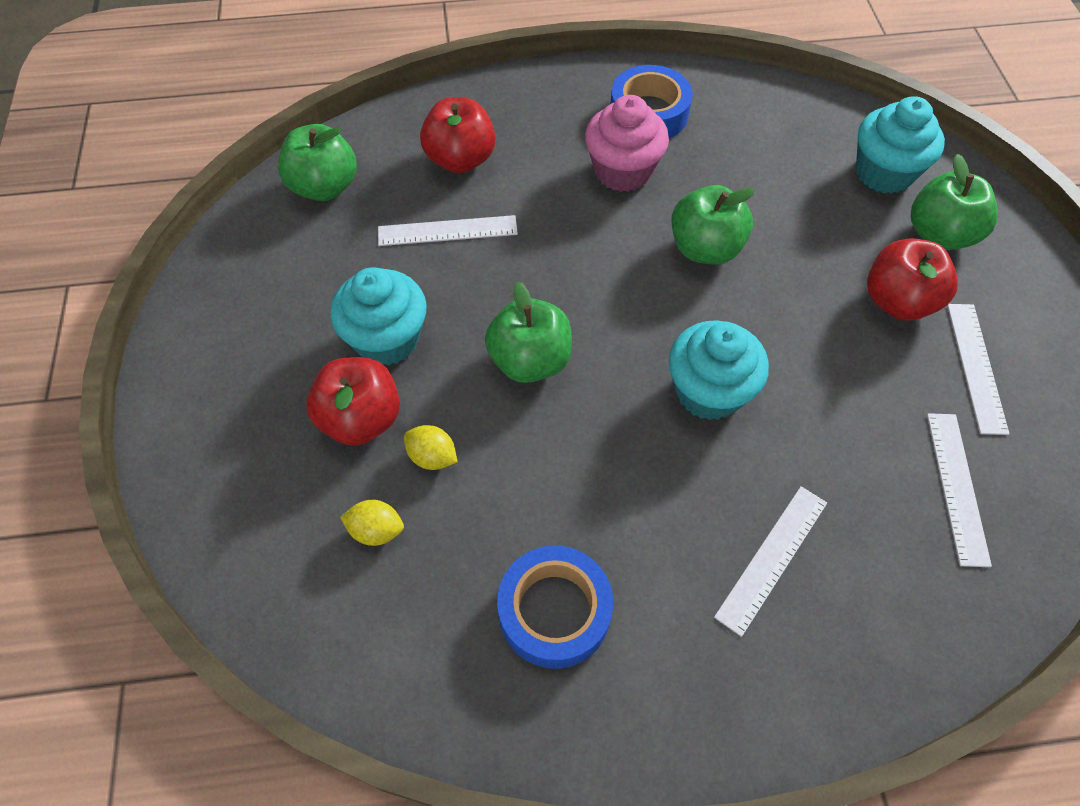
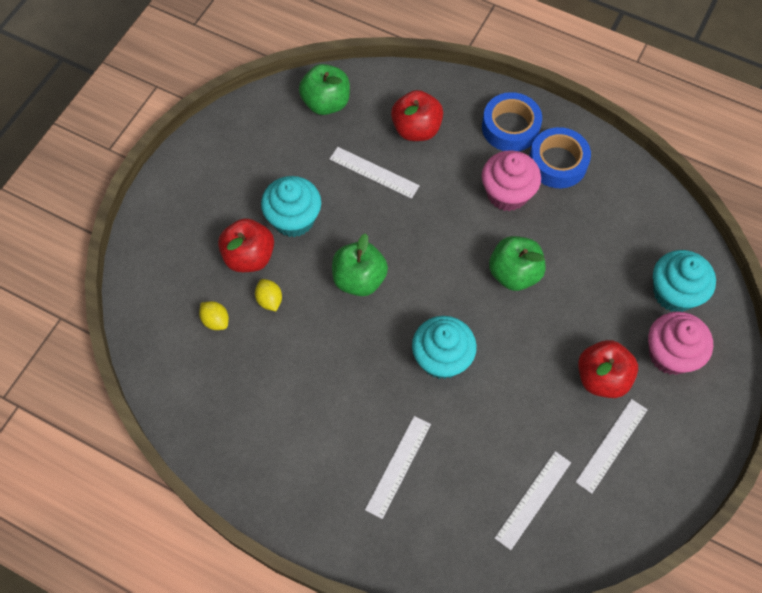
camera: 35 degrees right, 5 degrees up
(554, 611) = (270, 417): blue tape -> blue tape (510, 127)
(772, 558) = (398, 466): white ruler -> white ruler turned 45 degrees counterclockwise
(939, 235) = (670, 354): green apple -> pink cupcake

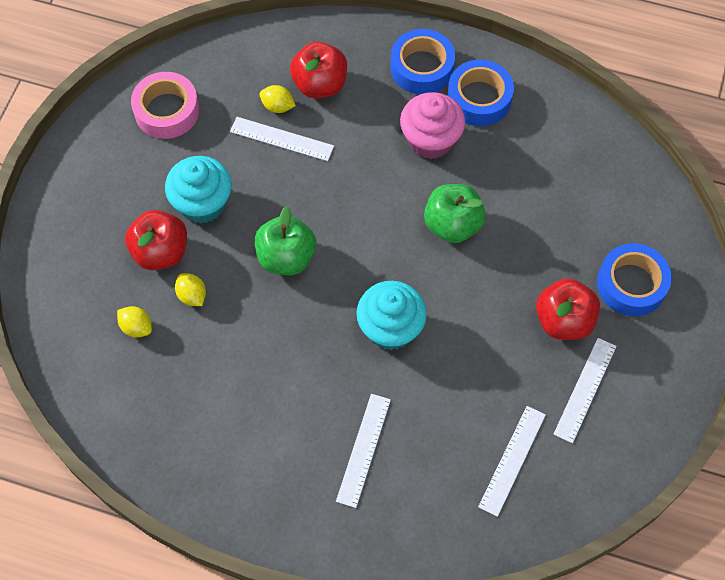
camera: 10 degrees left, 0 degrees up
(277, 132) = (167, 111): none -> pink tape
(326, 103) = (215, 70): green apple -> none
(375, 143) = (278, 106): none -> yellow lemon
(670, 354) = (631, 284): pink cupcake -> blue tape
(674, 293) = (625, 219): turquoise cupcake -> none

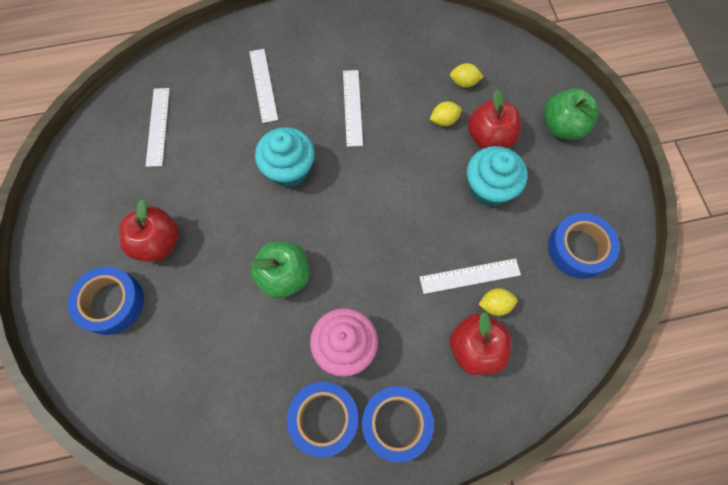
camera: 150 degrees right, 5 degrees up
(167, 111) = (578, 249): pink tape -> blue tape
(192, 295) = (444, 120): yellow lemon -> yellow lemon turned 45 degrees counterclockwise
(286, 257) = (397, 181): green apple -> green apple (562, 127)
(585, 389) = (122, 198): white ruler -> white ruler (352, 107)

